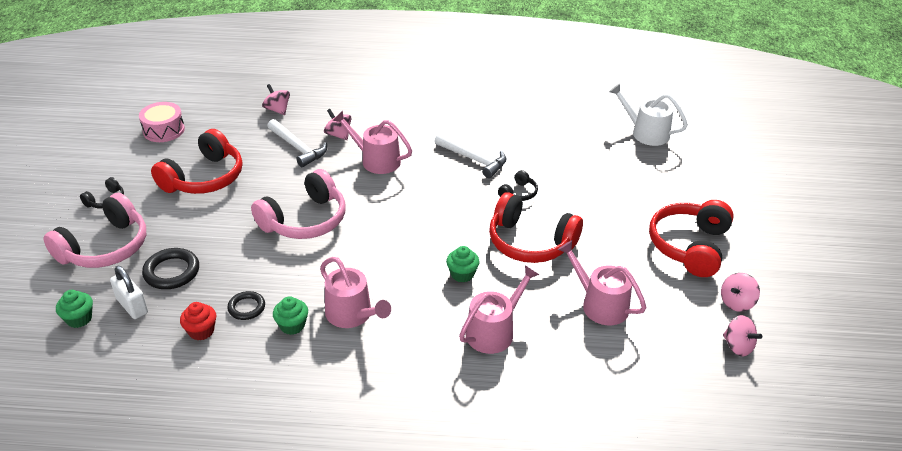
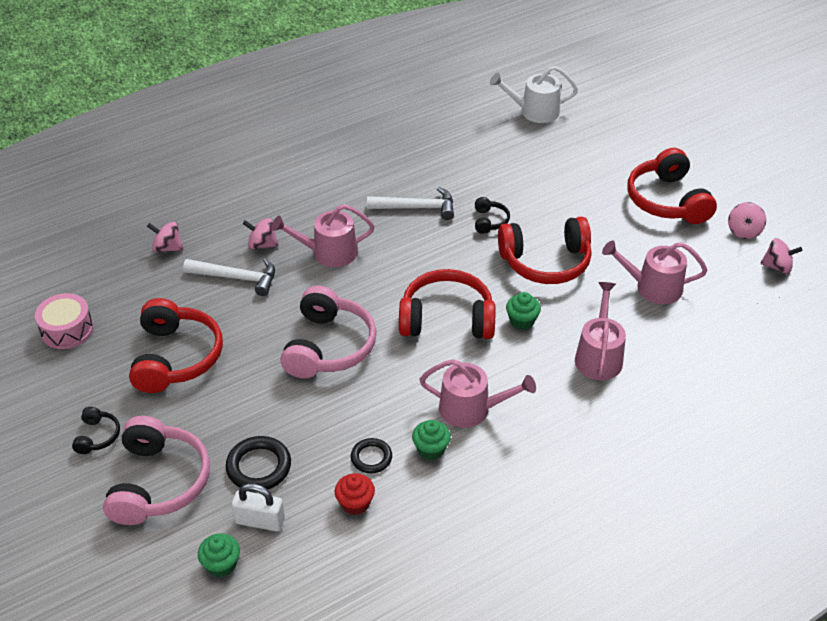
camera: 35 degrees left, 5 degrees up
(407, 244) = (447, 318): none -> red headphones

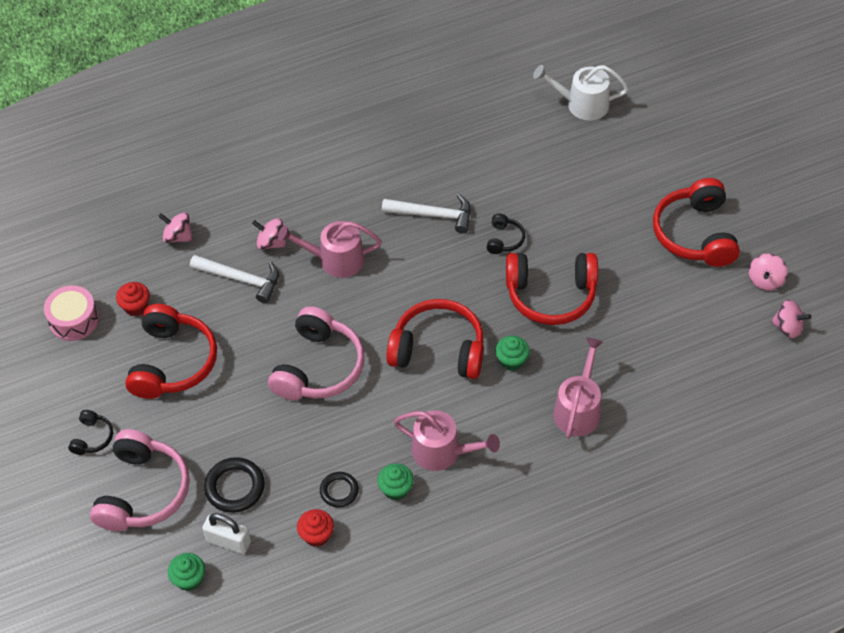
camera: 10 degrees right, 10 degrees up
(131, 312) = (136, 306): none -> red cupcake
(653, 287) = (652, 337): pink watering can -> none

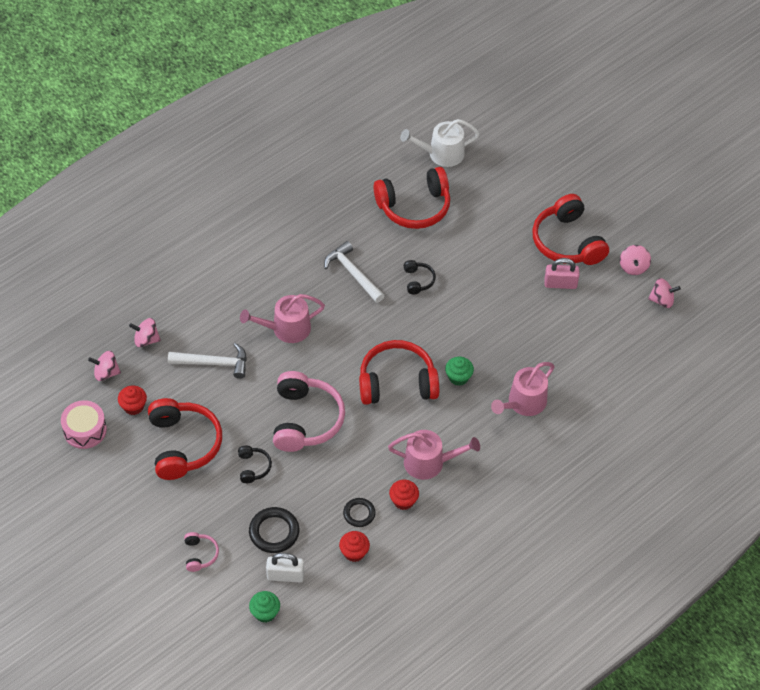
camera: 20 degrees left, 0 degrees up
(92, 437) = (140, 522): black headphones -> black headphones (253, 467)
(143, 491) = (200, 554): pink headphones -> pink headphones, size x0.46
(271, 243) = (227, 327): pink spinning top -> pink spinning top (106, 373)
(396, 489) = (403, 501): green cupcake -> red cupcake
(433, 215) = (353, 273): white hammer -> white hammer turned 120 degrees counterclockwise
(551, 295) = (471, 317): red headphones -> red headphones (414, 207)
(578, 409) = (523, 403): pink watering can -> pink watering can turned 135 degrees counterclockwise
(670, 280) = (560, 284): none -> pink padlock

